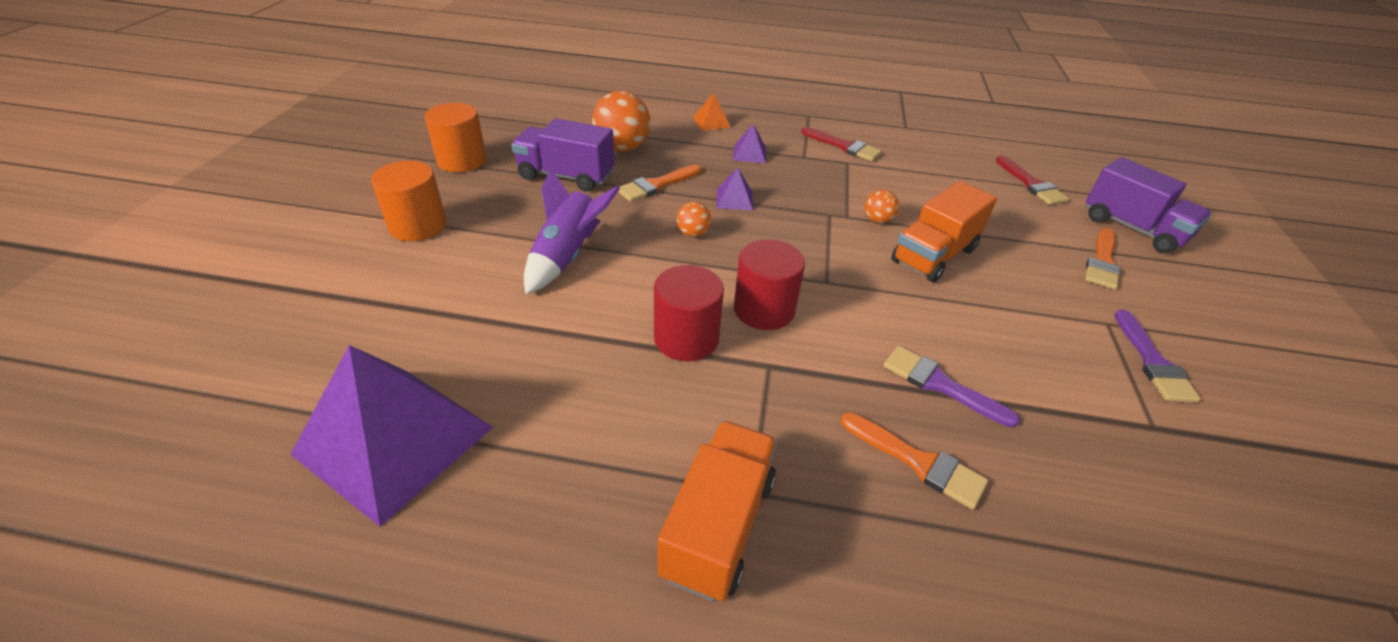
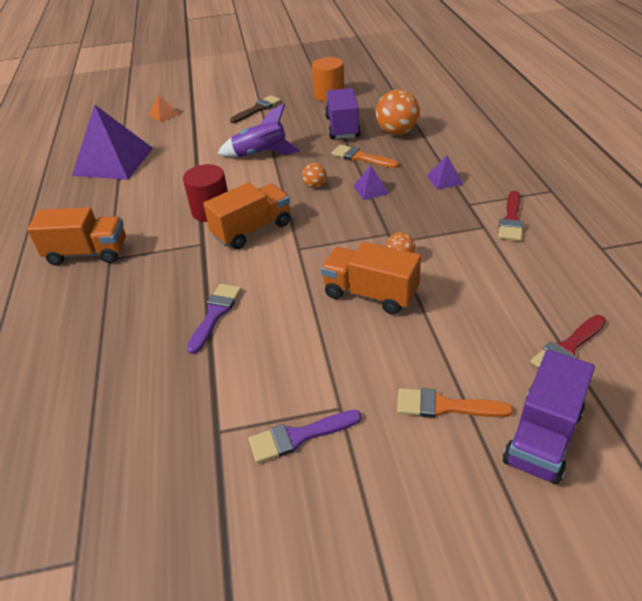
camera: 75 degrees right, 0 degrees up
(418, 226) = (257, 109): orange cylinder -> brown brush
(711, 122) = (477, 152): orange pyramid -> orange pyramid (164, 114)
(764, 309) = (252, 230): red cylinder -> orange truck
(918, 462) = (145, 312): orange brush -> none

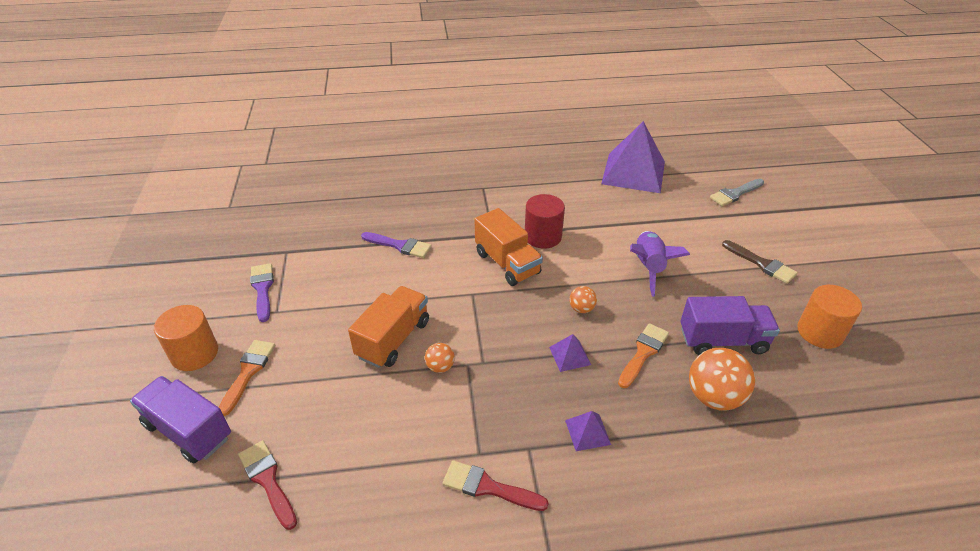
camera: 90 degrees right, 0 degrees up
(87, 253) = (492, 176): orange truck -> none
(164, 114) = (735, 194): orange pyramid -> grey brush
(429, 477) = (195, 353): none -> orange cylinder

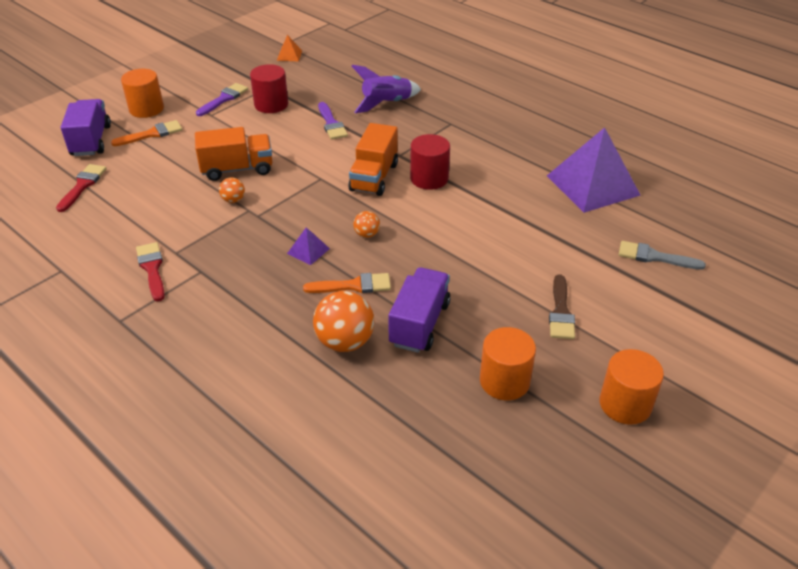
camera: 50 degrees right, 0 degrees up
(255, 213) = (289, 55): none -> orange pyramid
(318, 264) = (271, 105): none -> red cylinder
(587, 432) = (241, 291): purple pyramid -> none
(648, 267) = (463, 247): purple rocket -> purple rocket (386, 104)
(722, 340) = (419, 324): purple truck -> purple truck turned 120 degrees counterclockwise
(876, 290) = (625, 404): none -> orange cylinder

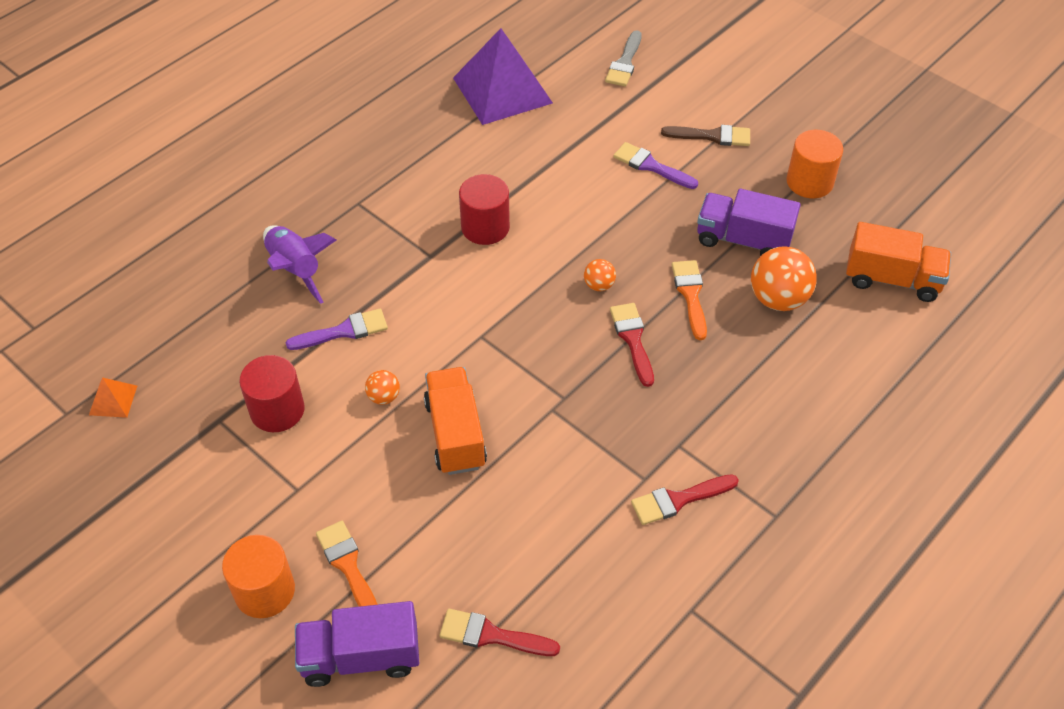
camera: 90 degrees left, 10 degrees up
(224, 99) = (248, 478): purple brush -> purple brush (651, 166)
(233, 200) = (530, 429): orange ball -> orange ball (384, 397)
(308, 251) = (632, 339): purple pyramid -> red brush
(374, 177) = (480, 281): orange truck -> orange truck (892, 279)
(625, 404) = (821, 109): orange cylinder -> none

